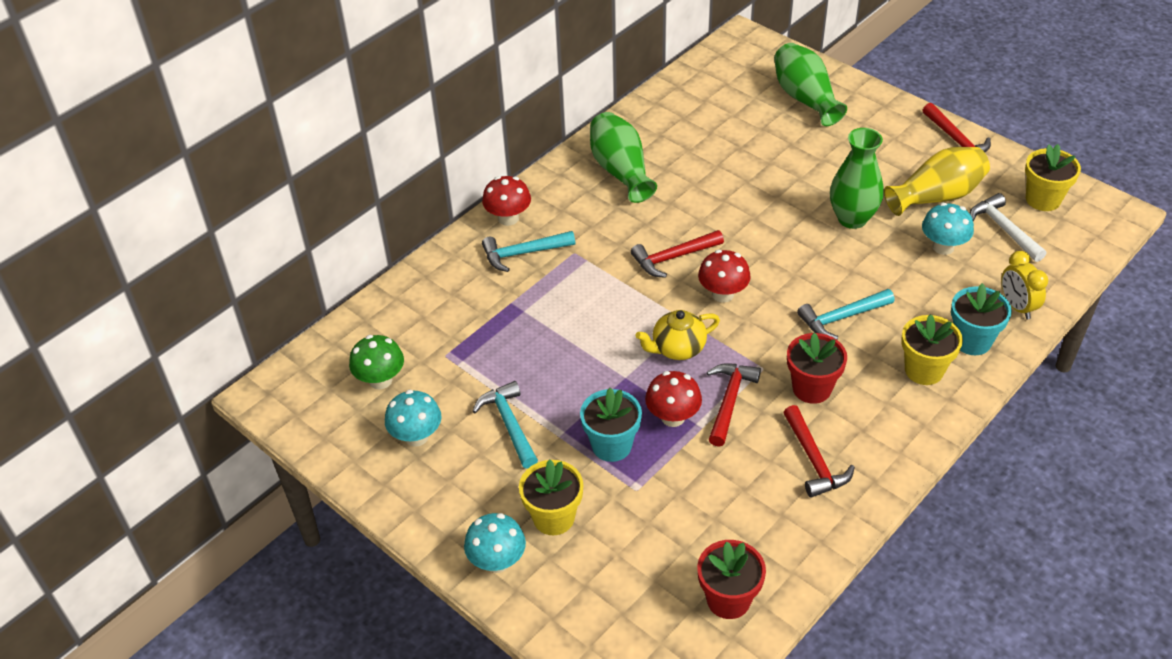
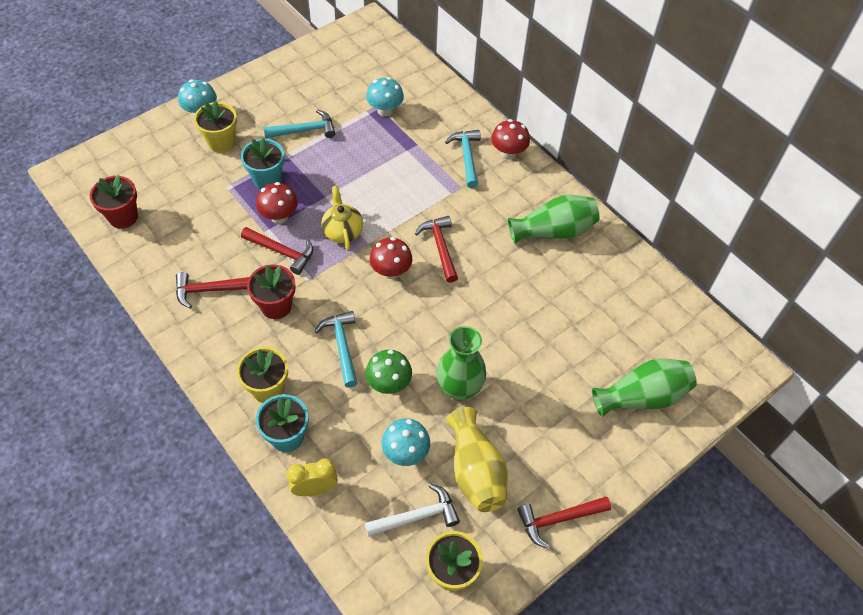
camera: 95 degrees right, 10 degrees up
(380, 380) = (364, 73): green mushroom -> green mushroom (389, 384)
(416, 436) = (311, 86): turquoise mushroom -> turquoise mushroom (385, 110)

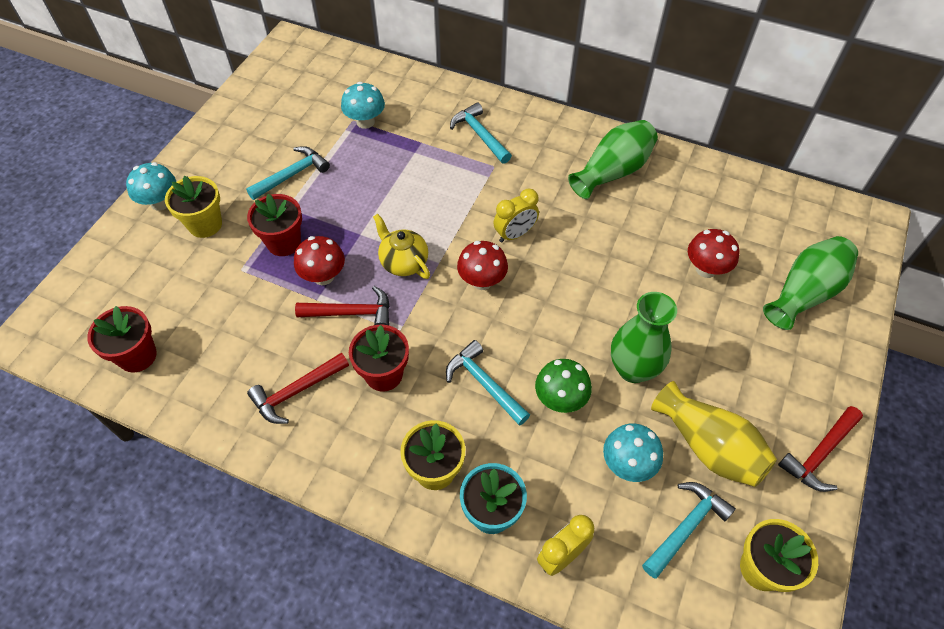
camera: 25 degrees left, 0 degrees up
(267, 179) = (284, 242): turquoise flower pot -> red flower pot
(417, 516) = (686, 527): white hammer -> turquoise hammer
(440, 247) = (515, 234): red hammer -> yellow clock
(508, 153) = (517, 115): red mushroom -> red mushroom (706, 269)

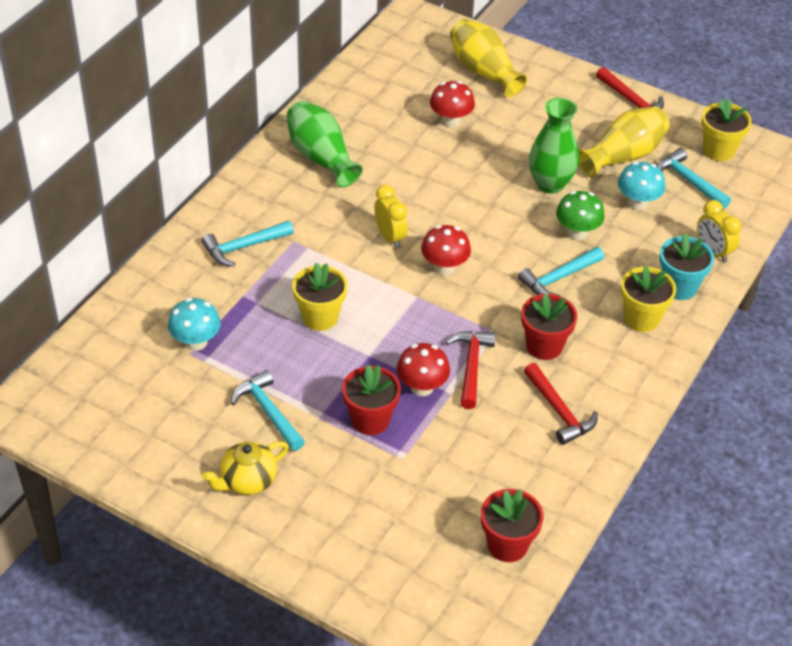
camera: 85 degrees left, 10 degrees down
(160, 202) = (286, 539): turquoise mushroom -> none
(205, 224) = (330, 493): yellow flower pot -> yellow flower pot (320, 317)
(403, 262) = (413, 323): yellow teapot -> yellow teapot (247, 481)
(804, 293) = (483, 71): green vase -> yellow vase

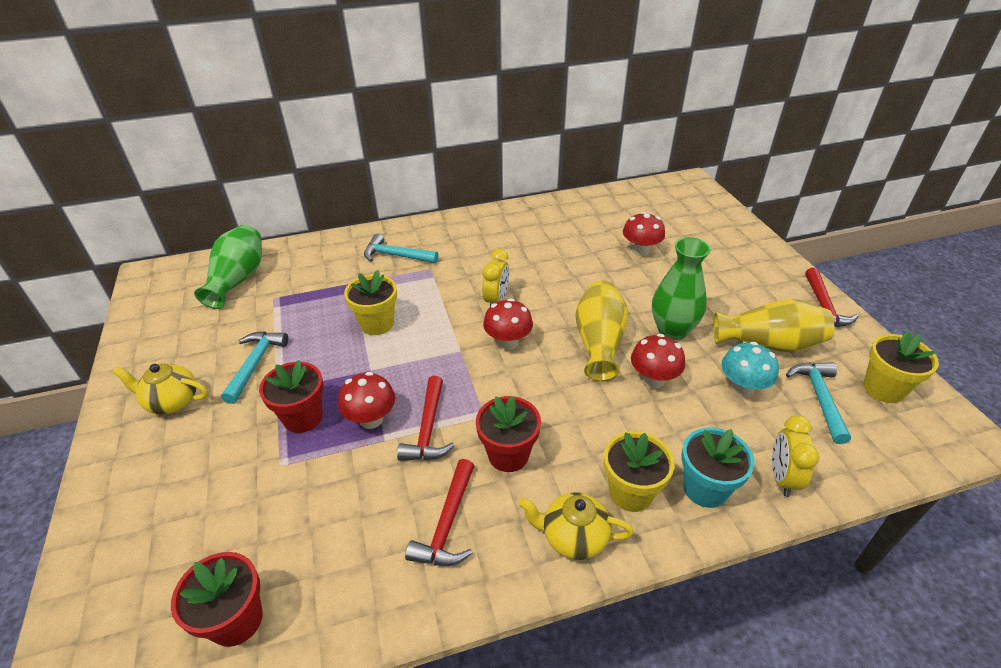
camera: 45 degrees right, 5 degrees down
(196, 342) = (287, 293): turquoise mushroom -> none
(321, 157) = (518, 230): green vase -> green vase (238, 279)
(471, 366) = (428, 429): red hammer -> red hammer turned 135 degrees clockwise
(483, 71) = (706, 232): yellow vase -> yellow vase (599, 342)
(558, 278) = (591, 406): turquoise hammer -> none
(577, 232) = (653, 379): green mushroom -> red mushroom
(637, 366) = (573, 537): none -> yellow teapot

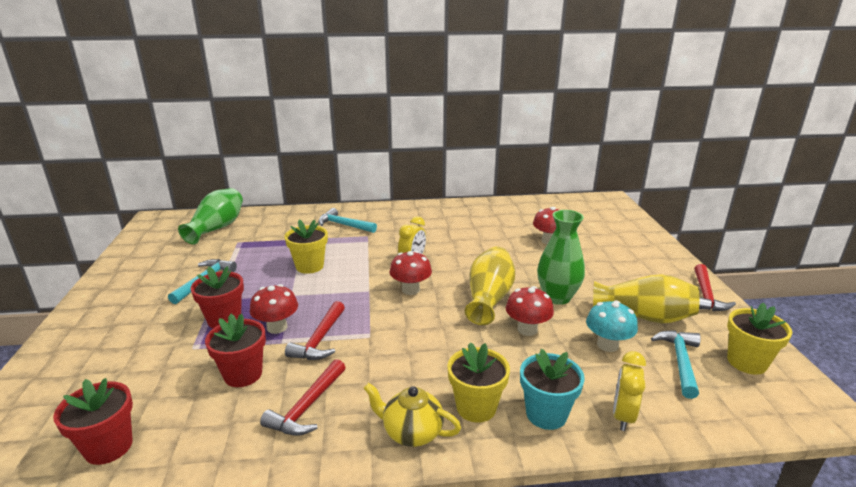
camera: 10 degrees right, 15 degrees down
(172, 402) = (132, 297): yellow teapot -> none
(508, 455) = (379, 366): red flower pot -> red flower pot (243, 374)

